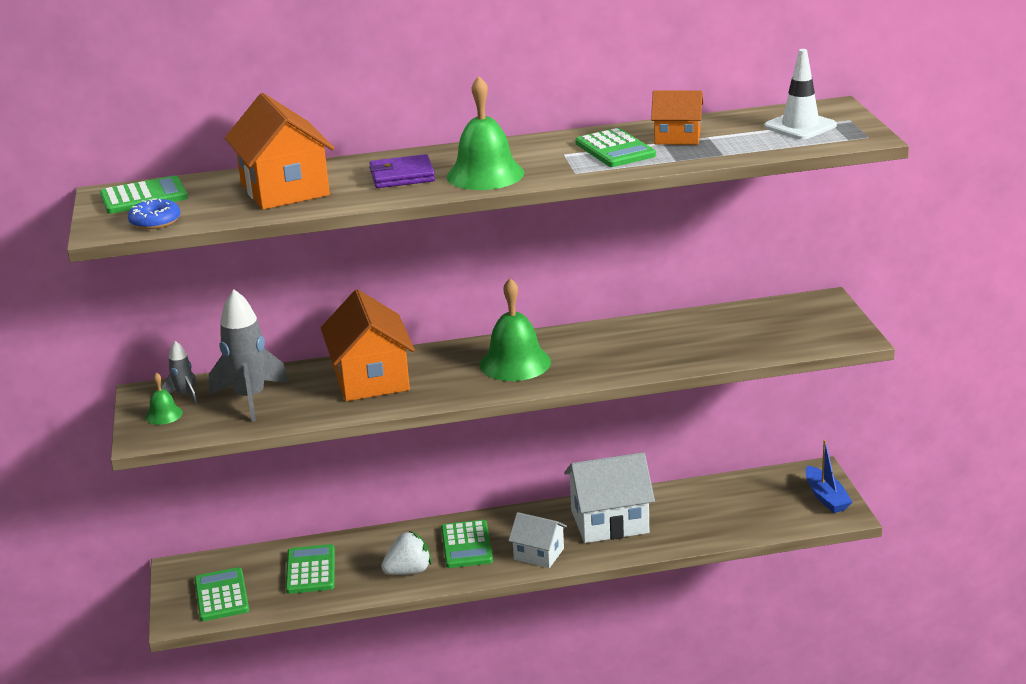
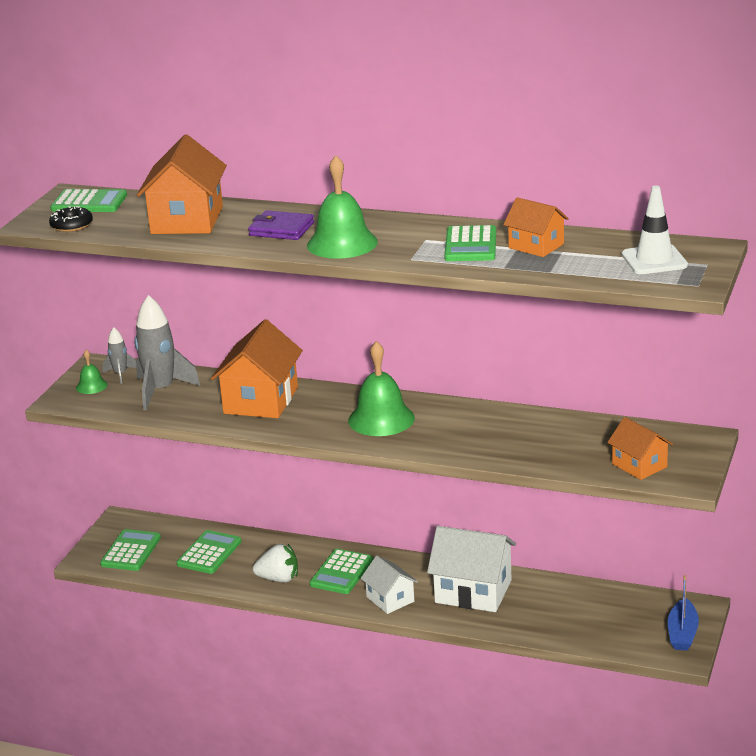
camera: 30 degrees right, 0 degrees up
(155, 221) = (71, 225): blue donut -> black donut
(798, 337) = (639, 465): none -> orange house

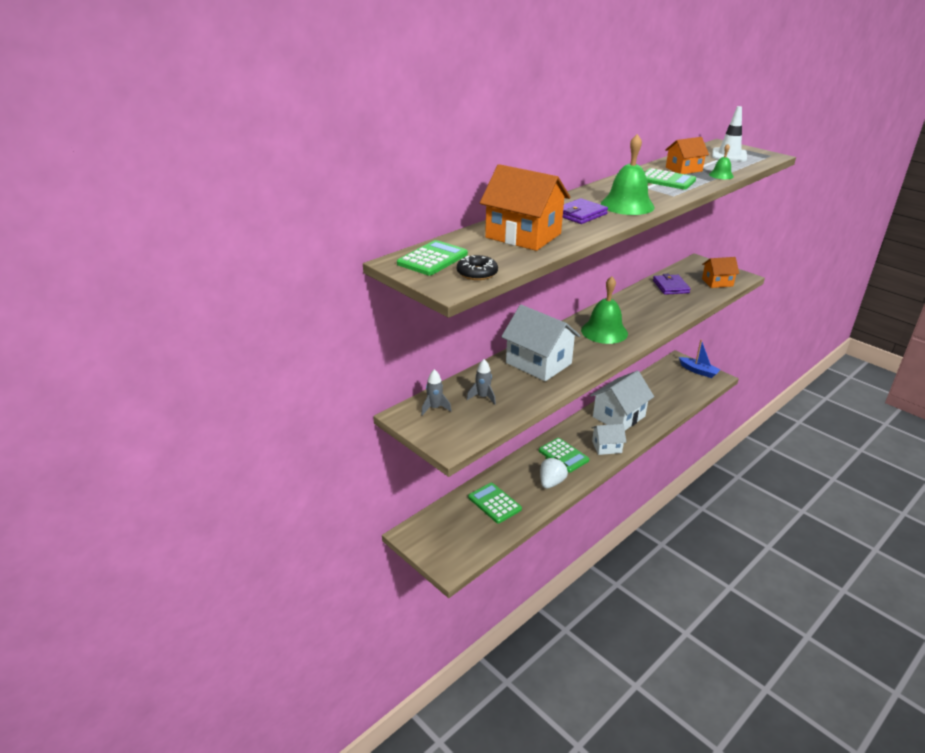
camera: 65 degrees left, 5 degrees up
(91, 386) = (440, 425): green bell -> green bell (721, 175)
(130, 551) = (459, 541): green calculator -> none
(161, 391) = (482, 397): grey rocket -> grey rocket, size x0.51
(260, 400) = (538, 363): orange house -> white house
(576, 434) = (670, 287): none -> purple wallet

